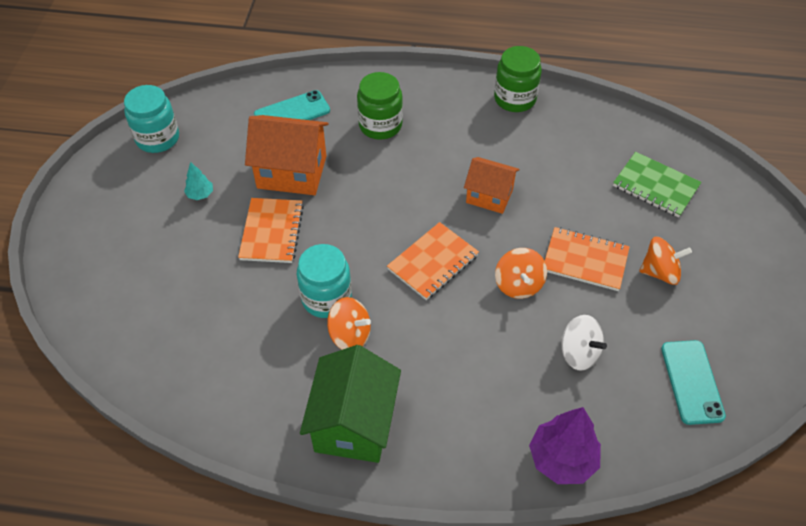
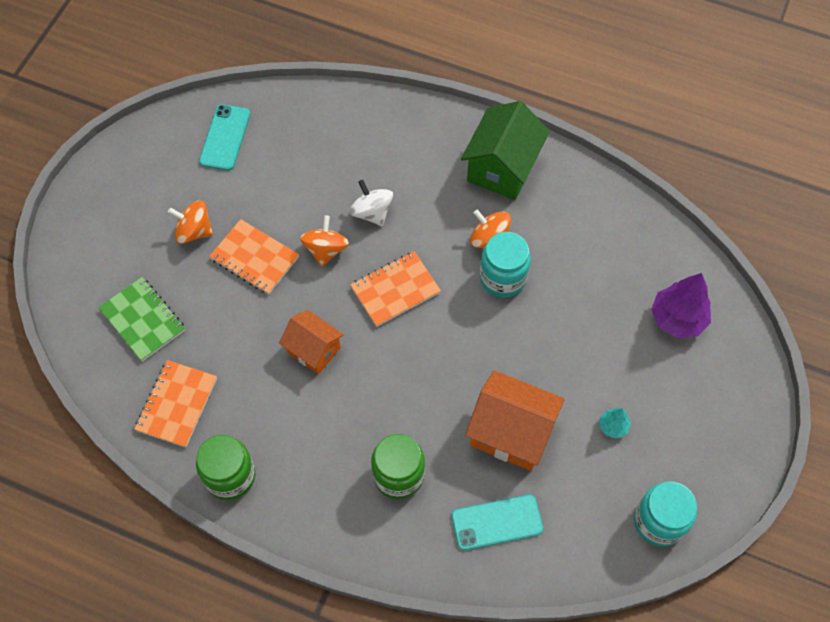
camera: 165 degrees left, 10 degrees up
(272, 232) = (543, 361): orange notebook -> orange notebook (176, 404)
(562, 459) = (353, 109): purple tree -> purple tree (677, 319)
(578, 353) = (302, 179): white spinning top -> white spinning top (372, 212)

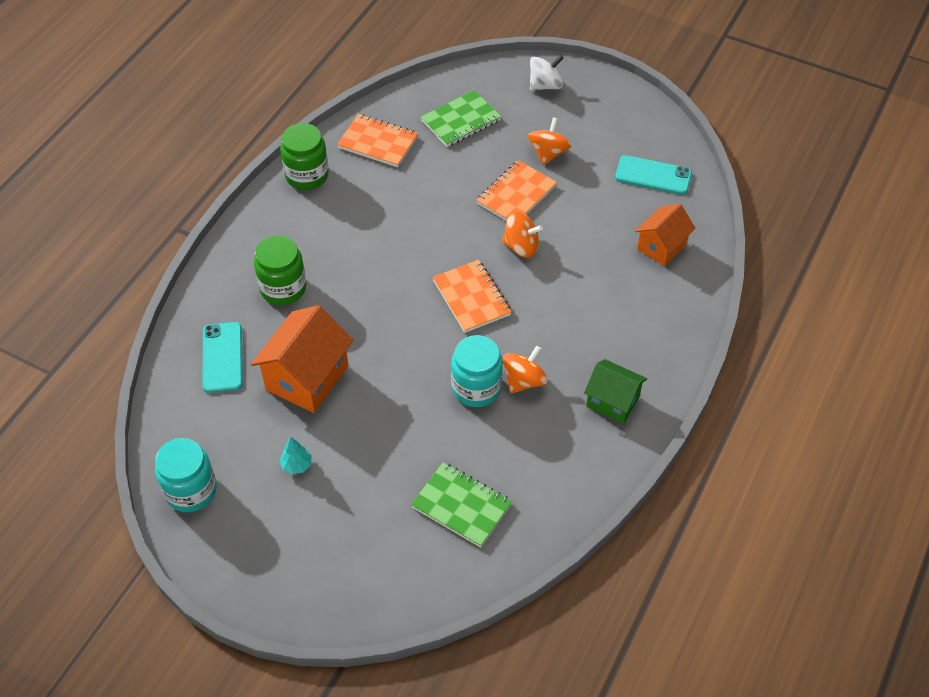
camera: 95 degrees right, 10 degrees down
(313, 350) = (416, 234): orange house -> orange house (661, 246)
(372, 212) = (561, 284): white spinning top -> white spinning top (545, 85)
(502, 168) = (612, 401): green house -> green house, size x0.63
(629, 280) = (461, 506): none -> green notebook
(677, 319) = (409, 546): purple tree -> none

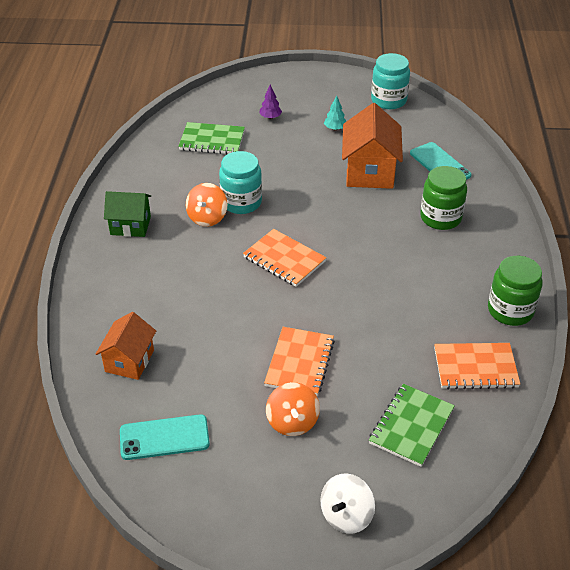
camera: 155 degrees right, 10 degrees down
(363, 521) = (270, 117): none -> purple tree
(521, 246) = (266, 315): orange spinning top -> none

